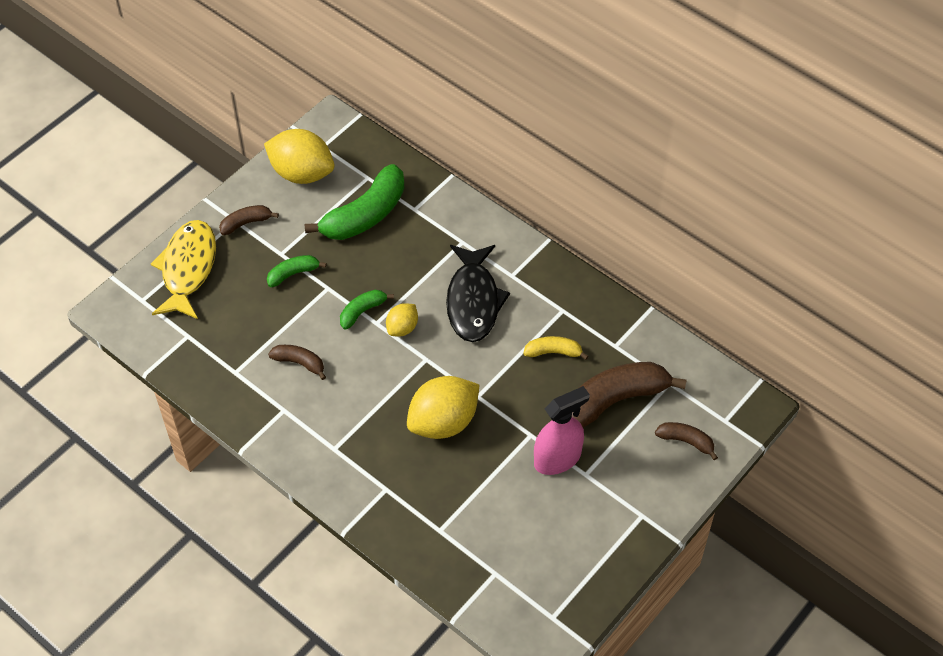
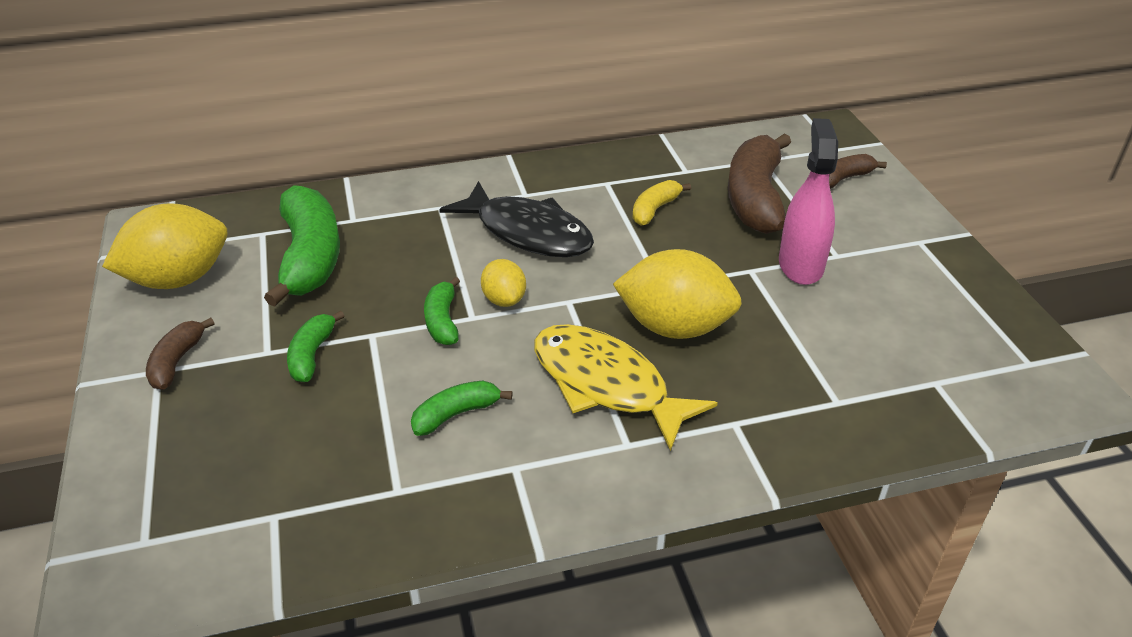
camera: 55 degrees left, 15 degrees down
(188, 269) = (163, 458): yellow fish -> yellow fish (606, 385)
(299, 363) = (456, 414): brown banana -> green banana
(443, 422) = (674, 327): yellow lemon -> yellow lemon turned 75 degrees counterclockwise

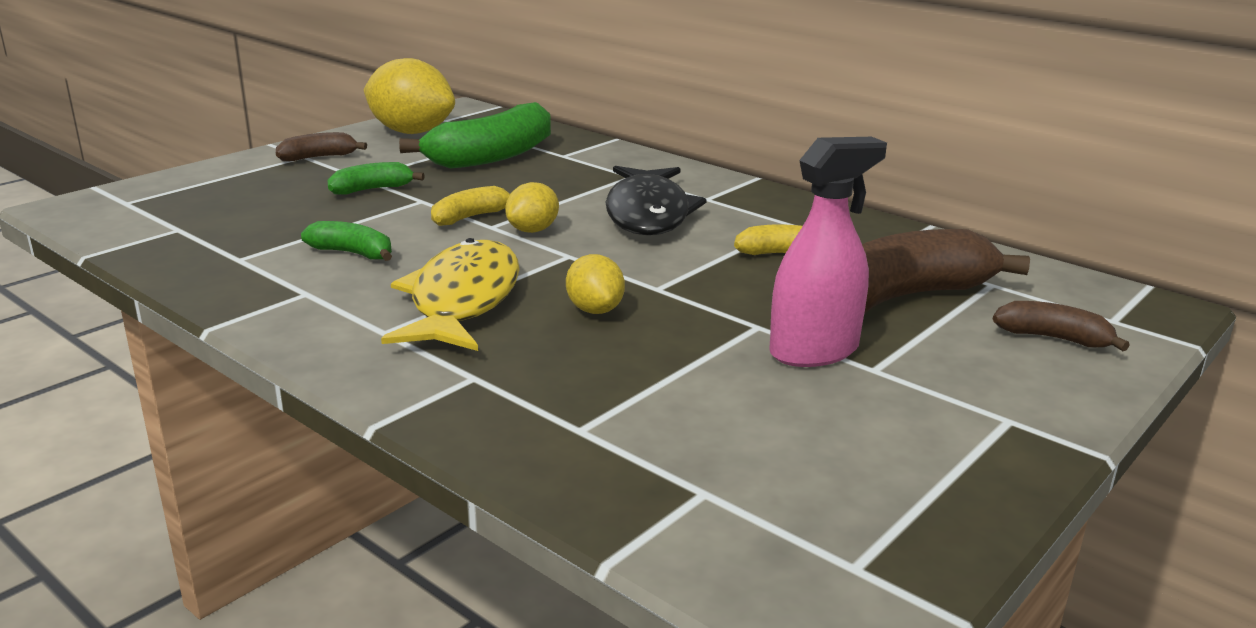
camera: 55 degrees right, 15 degrees down
(442, 321) = (470, 217): green banana -> yellow banana
(674, 327) = (595, 310): yellow lemon -> yellow lemon, size x0.53

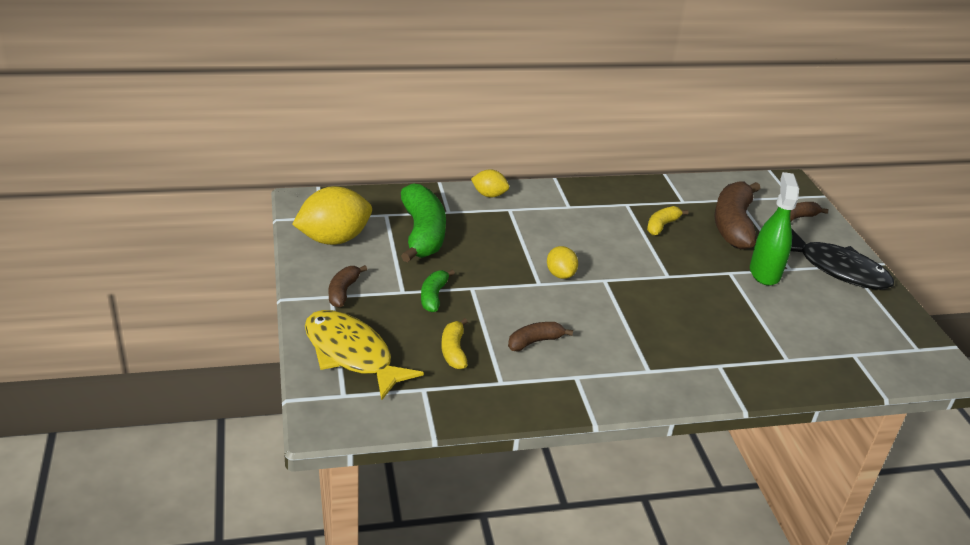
camera: 55 degrees left, 10 degrees up
(352, 253) = (534, 342): green banana -> brown banana
(462, 301) = (633, 334): yellow fish -> yellow fish (351, 354)
(470, 217) = (519, 284): yellow banana -> yellow banana (454, 351)
(595, 310) = (678, 303): yellow lemon -> yellow lemon (489, 195)
(648, 213) = (573, 232): black fish -> black fish (837, 269)
(814, 351) = (764, 272): pink spray bottle -> green spray bottle

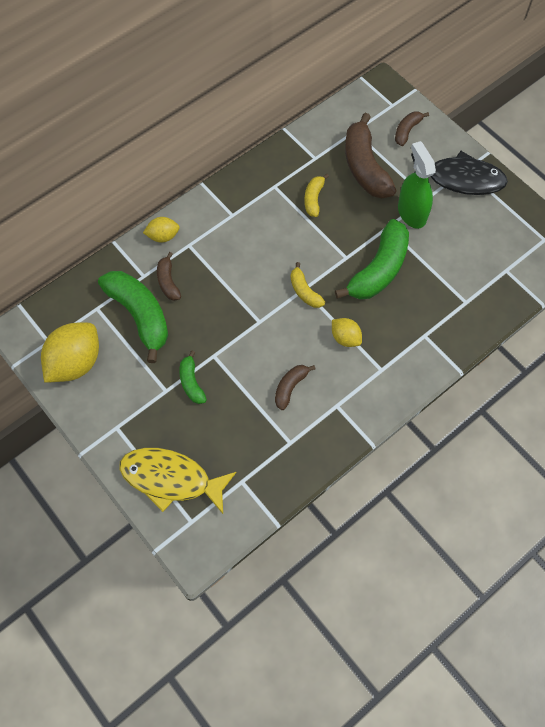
camera: 25 degrees left, 30 degrees up
(343, 292) = (122, 418): brown banana -> brown banana (168, 282)
(454, 351) = (240, 431): yellow banana -> yellow banana (304, 291)
(560, 274) = (269, 302): yellow lemon -> yellow lemon (345, 338)
(699, 297) = (379, 269): none -> green banana

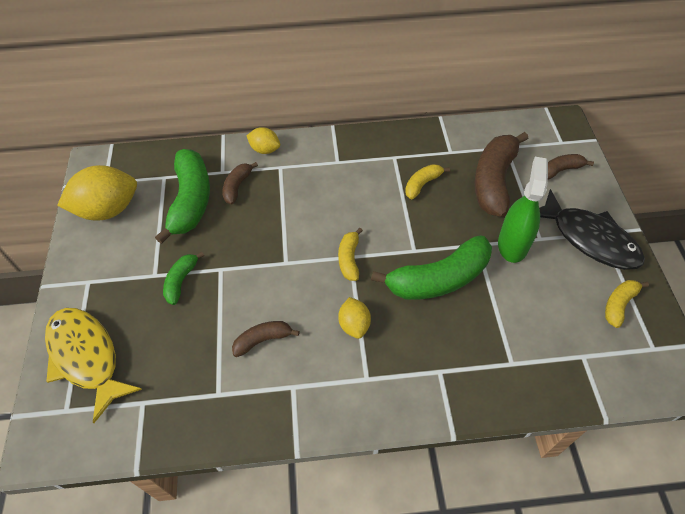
camera: 35 degrees right, 10 degrees down
(507, 220) = (619, 304): none -> yellow banana

